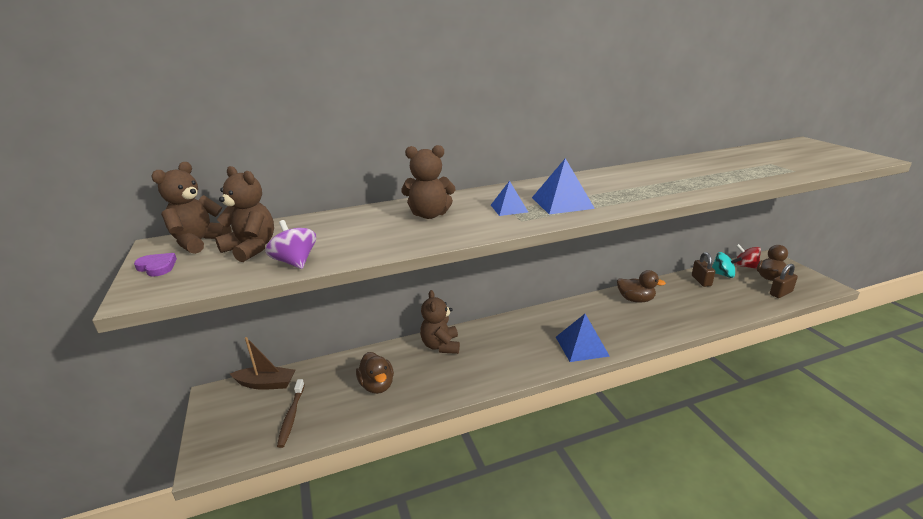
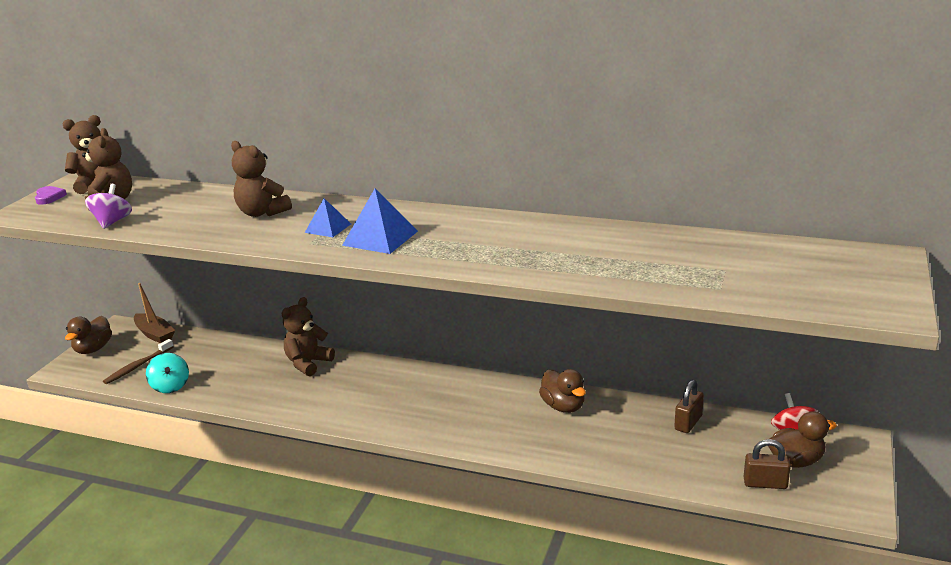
camera: 40 degrees right, 0 degrees up
(377, 385) = (217, 372): brown duck -> brown duck (93, 349)
(582, 346) = (421, 422): blue pyramid -> none
(723, 274) = (735, 429): turquoise spinning top -> turquoise spinning top (170, 386)

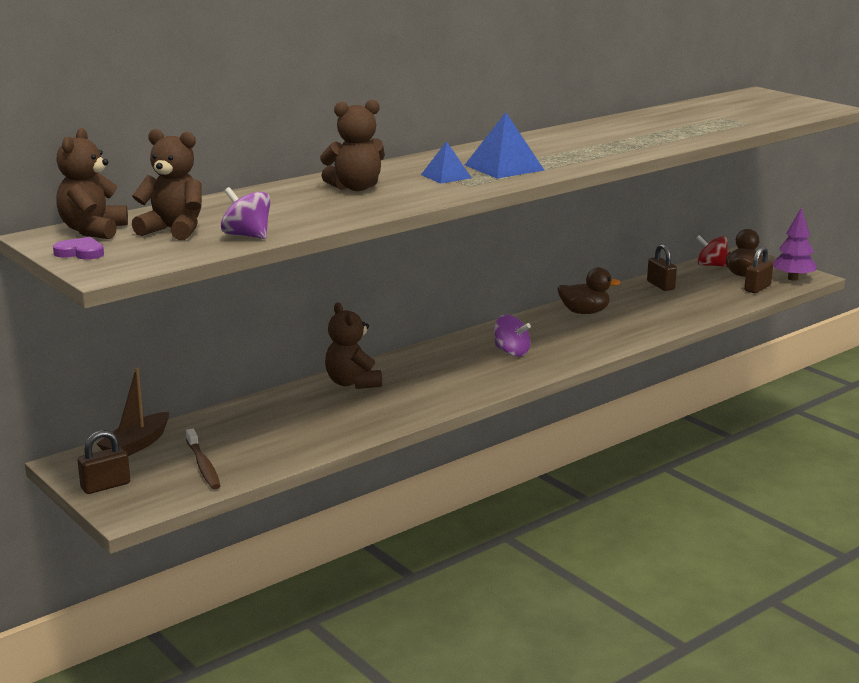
camera: 60 degrees left, 5 degrees down
(93, 349) = (105, 486): brown duck -> brown padlock
(155, 334) = (136, 445): brown boat -> brown boat turned 135 degrees clockwise
(170, 386) = (285, 455): turquoise spinning top -> none
(431, 404) = (511, 352): none -> purple spinning top
(833, 499) = (792, 278): none -> purple tree

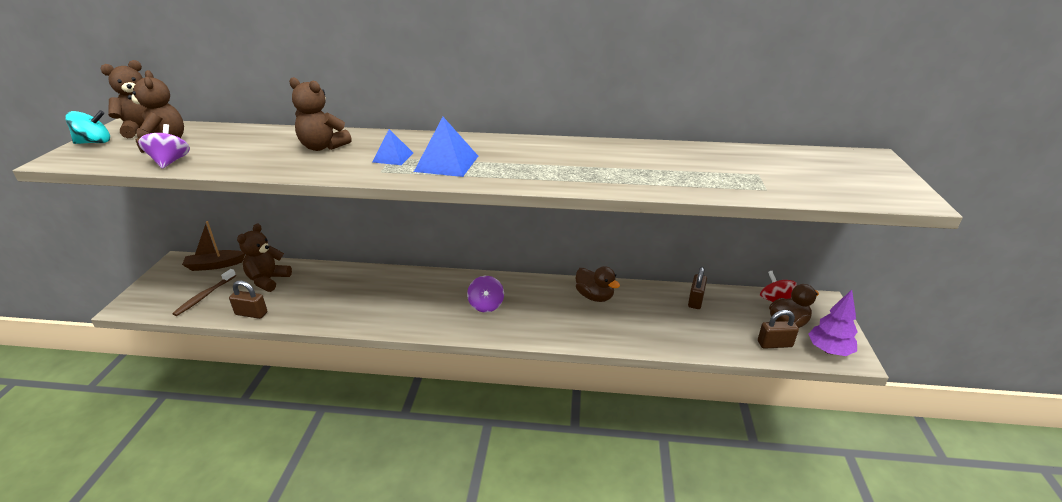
camera: 45 degrees right, 10 degrees up
(80, 252) = (94, 142): purple heart -> turquoise spinning top
(105, 486) = (156, 284): brown padlock -> brown padlock (251, 313)
(352, 383) = (366, 279): brown teddy bear -> brown teddy bear (268, 280)

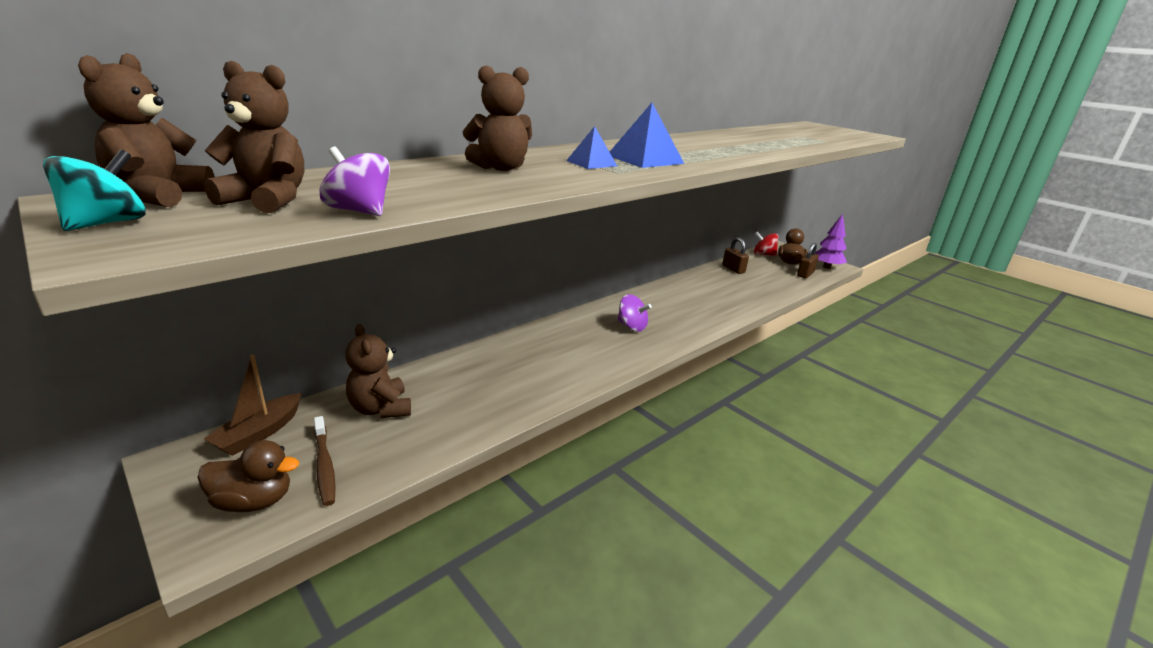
camera: 50 degrees left, 5 degrees down
(251, 313) = (434, 444): brown padlock -> none
(594, 296) = (682, 290): brown duck -> brown duck (253, 501)

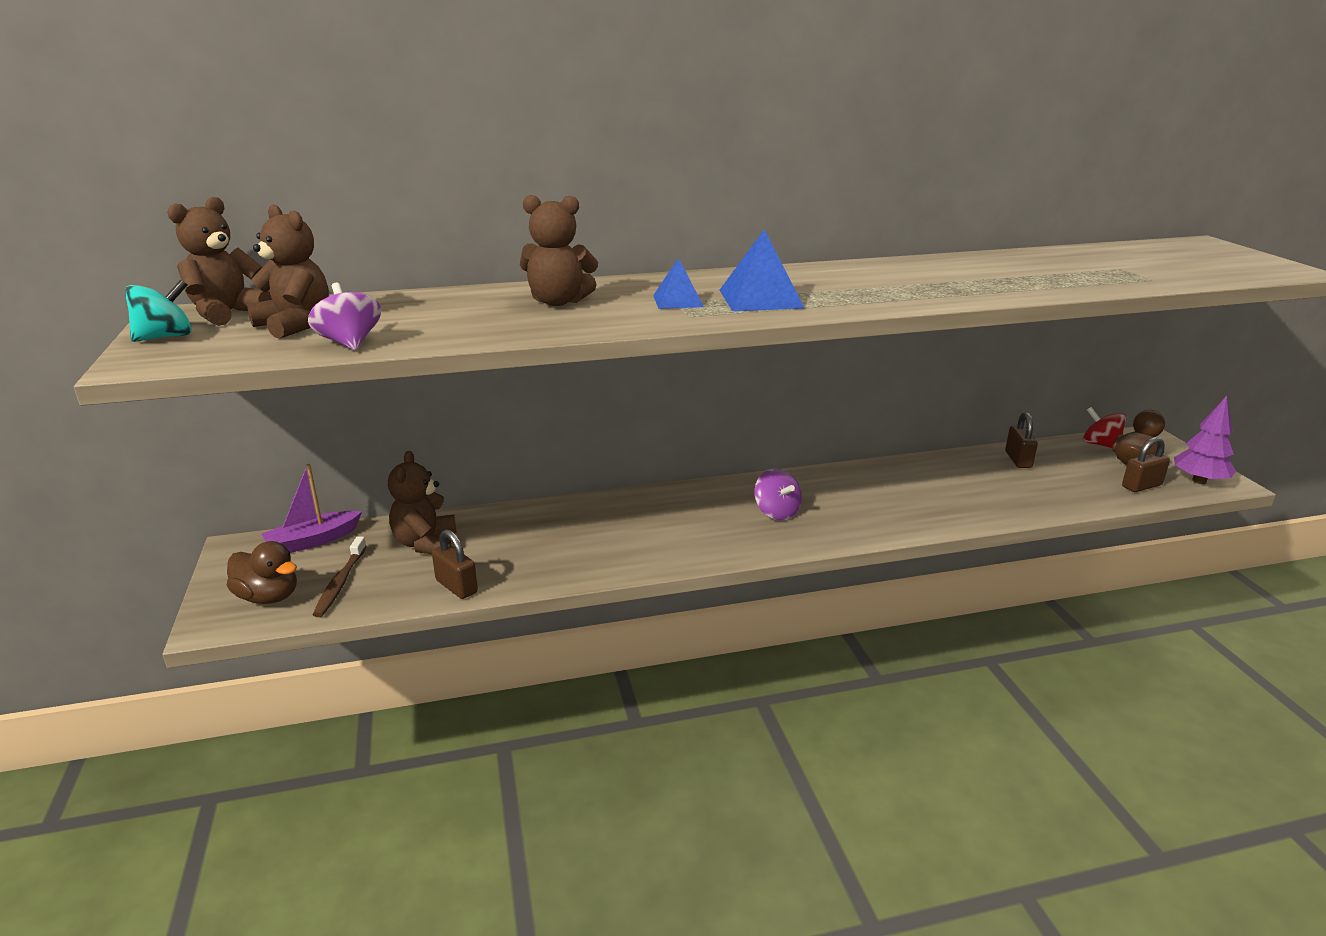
camera: 30 degrees right, 0 degrees up
(259, 433) = (313, 541): brown boat -> purple boat
(443, 439) = (456, 586): none -> brown padlock

